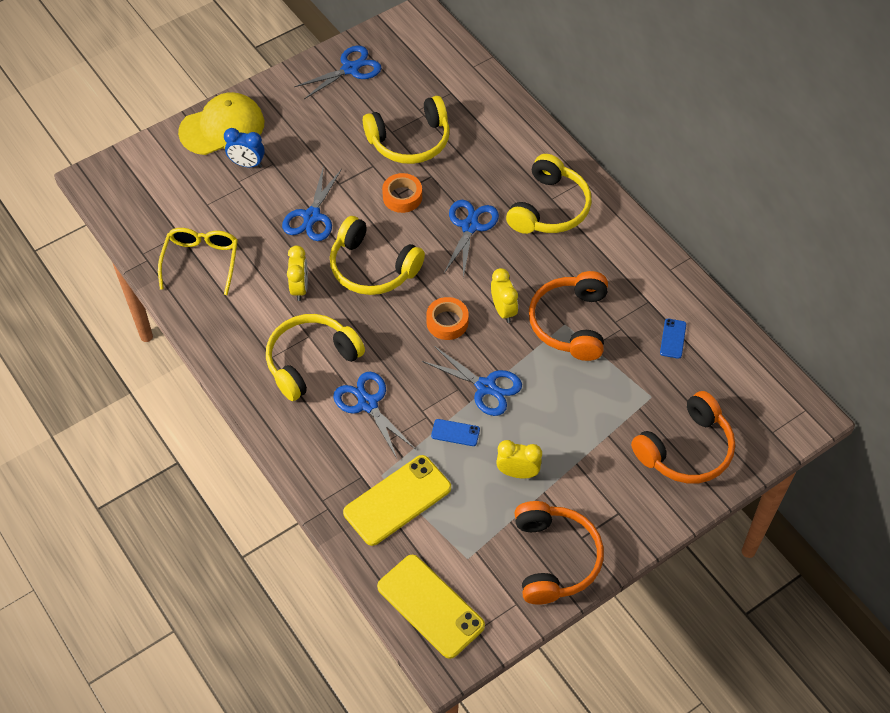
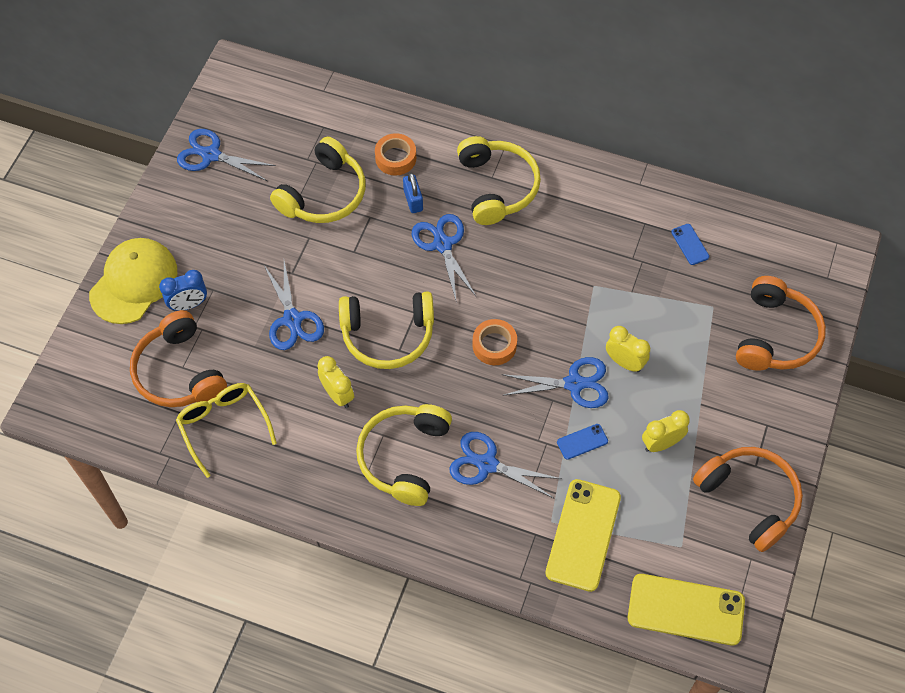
camera: 35 degrees left, 5 degrees up
(350, 69) = (211, 155): blue scissors -> blue scissors turned 90 degrees counterclockwise
(402, 197) = (360, 252): orange tape -> orange tape (395, 158)
(474, 182) = (413, 200): none -> blue padlock
(503, 310) = (533, 305): yellow clock -> yellow clock (624, 362)
(570, 323) = (597, 282): orange headphones -> orange headphones (179, 372)

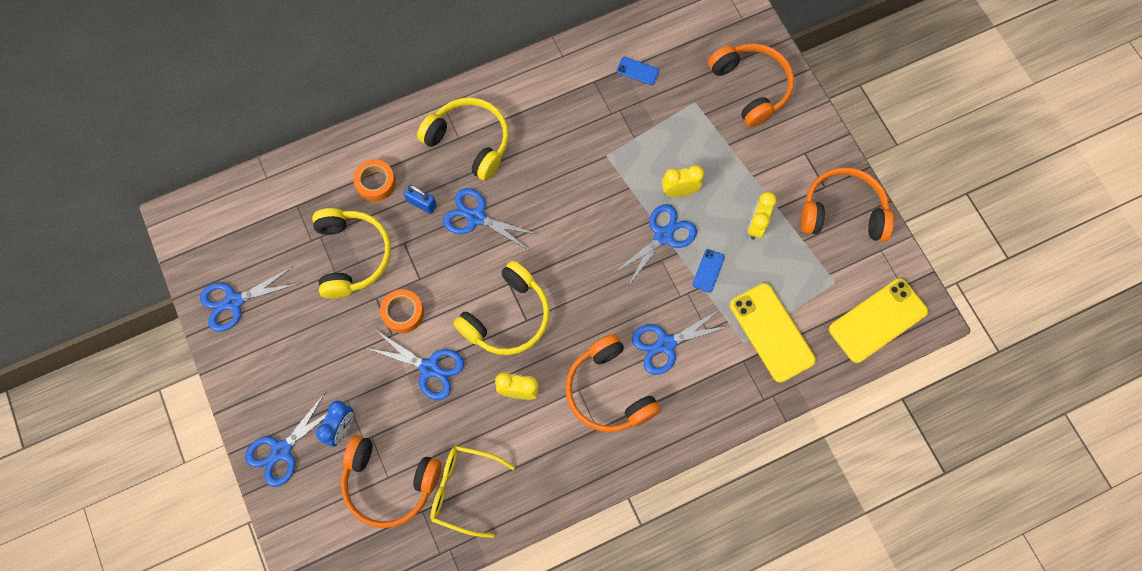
camera: 45 degrees left, 10 degrees up
(134, 282) = (281, 450): yellow cap -> blue scissors
(404, 457) = (608, 391): yellow headphones -> orange headphones
(494, 345) = (585, 257): orange tape -> orange tape (403, 313)

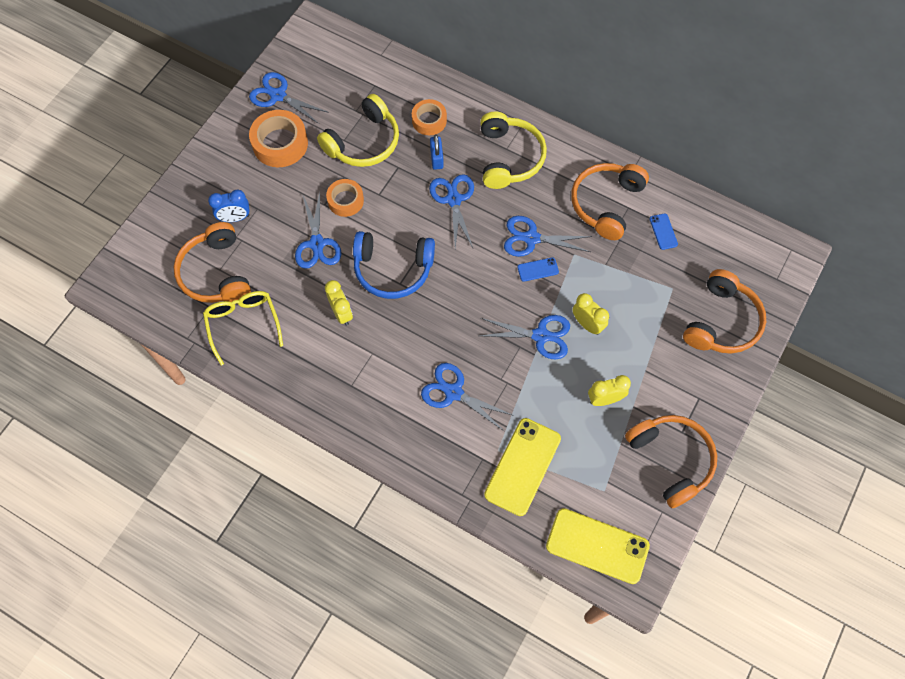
camera: 55 degrees right, 5 degrees down
(281, 450) = (194, 192): blue scissors -> blue scissors (531, 238)
(291, 334) = (280, 143): none -> orange tape
(507, 317) = (393, 269): yellow headphones -> blue headphones
(608, 391) = (386, 375): orange headphones -> orange headphones (606, 204)
(708, 271) = (537, 386): blue phone -> blue phone (538, 269)

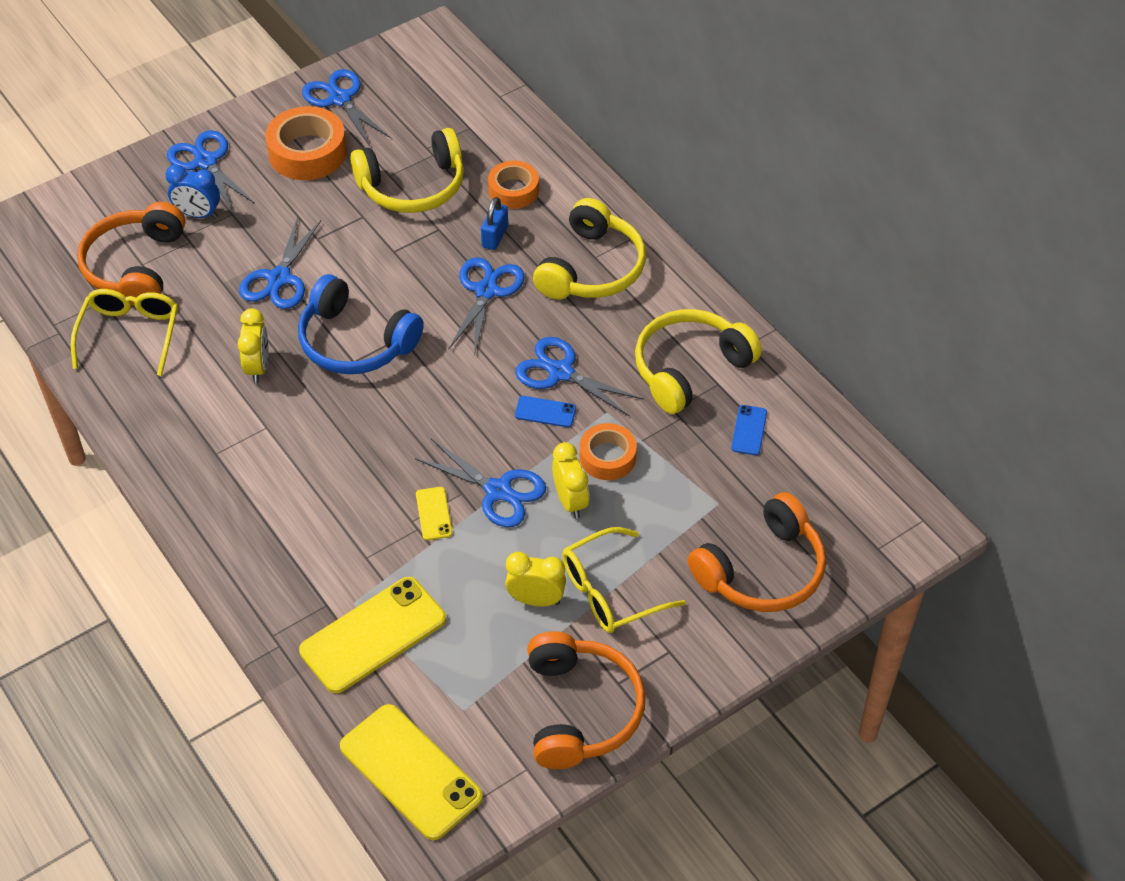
camera: 25 degrees right, 15 degrees down
(345, 200) = (347, 243): orange tape -> orange tape (607, 457)
(453, 392) = (340, 512): blue scissors -> blue scissors (206, 162)
(511, 368) = (434, 513): none -> yellow phone
(606, 204) = (689, 368): orange headphones -> yellow headphones
(644, 374) = (610, 592): none -> yellow glasses

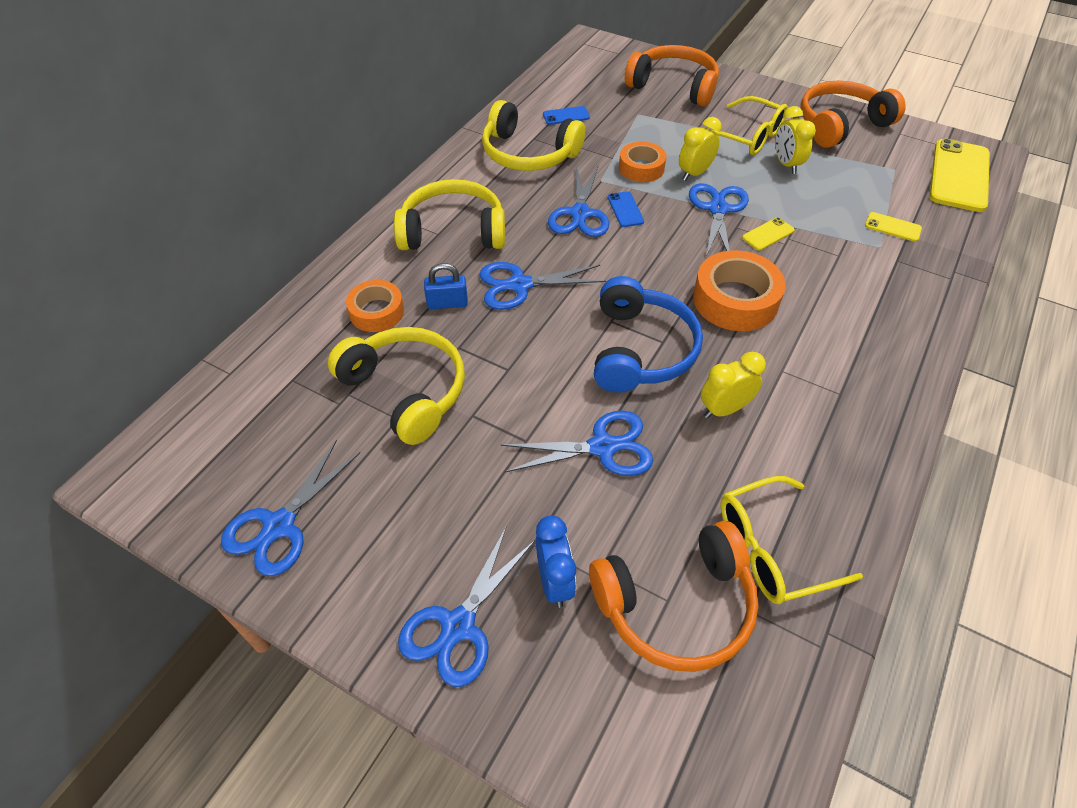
camera: 115 degrees left, 0 degrees up
(307, 152) = (392, 515): orange tape -> orange tape (735, 300)
(373, 635) = (892, 227): yellow phone -> yellow phone, size x0.46

